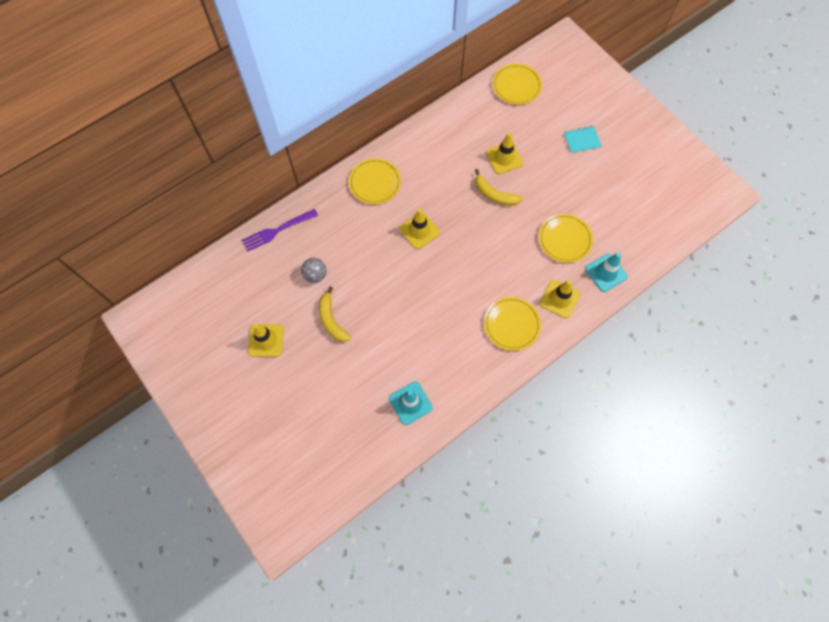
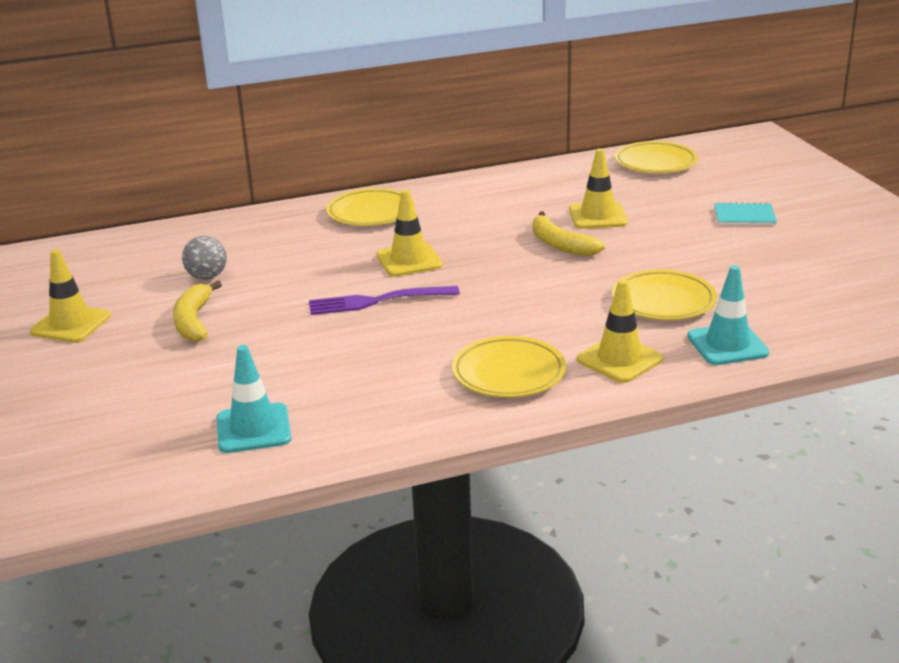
camera: 20 degrees right, 40 degrees down
(277, 231) = (185, 233): purple fork -> purple fork (376, 301)

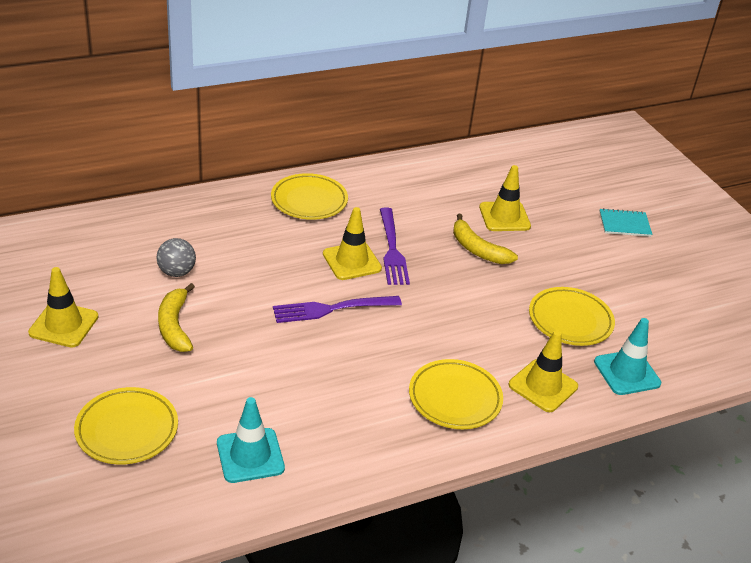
camera: 10 degrees left, 10 degrees up
(458, 249) = (392, 250): none -> purple fork
(655, 163) = (544, 155): yellow plate -> yellow plate (127, 430)

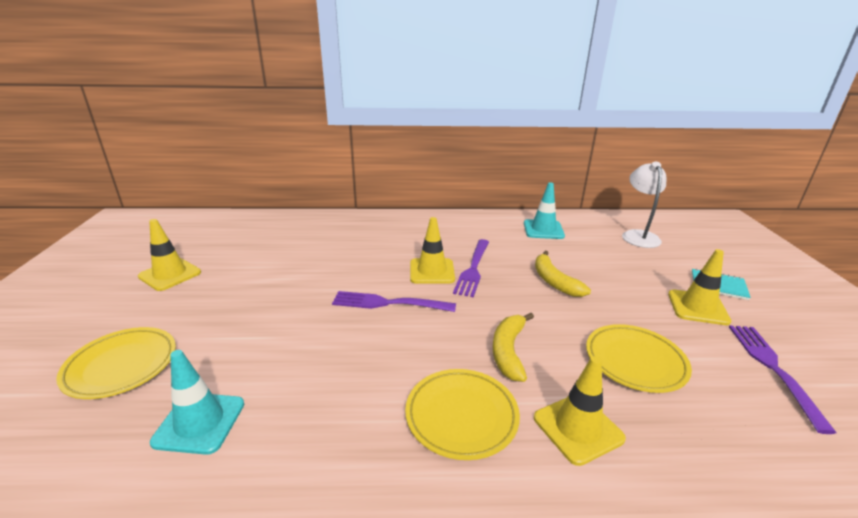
camera: 25 degrees right, 10 degrees down
(174, 326) = (248, 291): yellow banana -> yellow banana (508, 351)
(177, 272) = (286, 255): grey ball -> none
(309, 201) = (425, 228): yellow plate -> none
(504, 217) = (591, 262): yellow traffic cone -> yellow traffic cone (697, 307)
(540, 170) = (638, 235): none -> white lamp
(627, 373) = (699, 439): turquoise traffic cone -> turquoise traffic cone (543, 230)
(672, 303) = (773, 368): none -> purple fork

